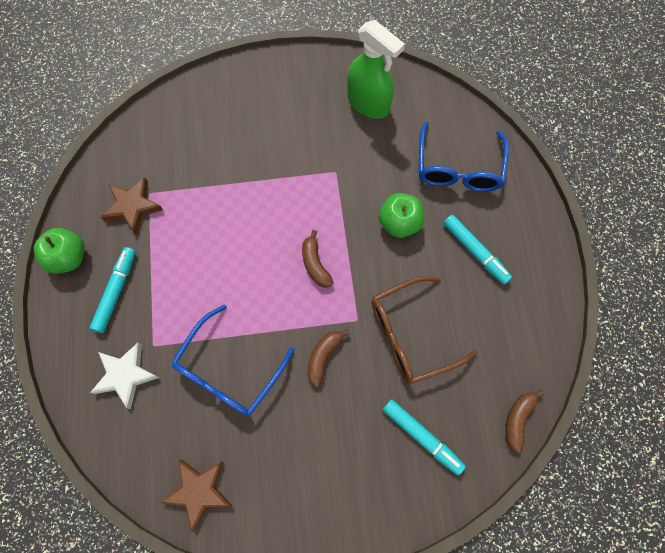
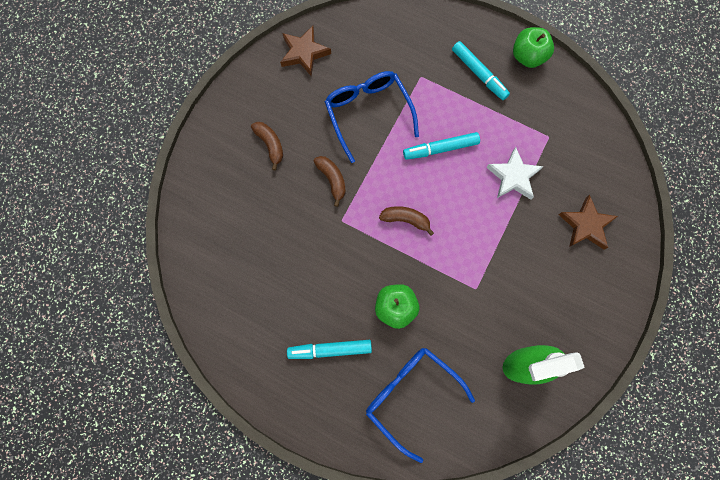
camera: 125 degrees right, 5 degrees up
(126, 375) = (411, 50): white star -> white star (513, 177)
(133, 207) = (543, 119): brown star -> brown star (586, 225)
(411, 334) = (303, 251): brown glasses -> none
(422, 436) = (231, 207): turquoise marker -> turquoise marker (440, 148)
(518, 419) = (191, 280): brown banana -> brown banana (270, 145)

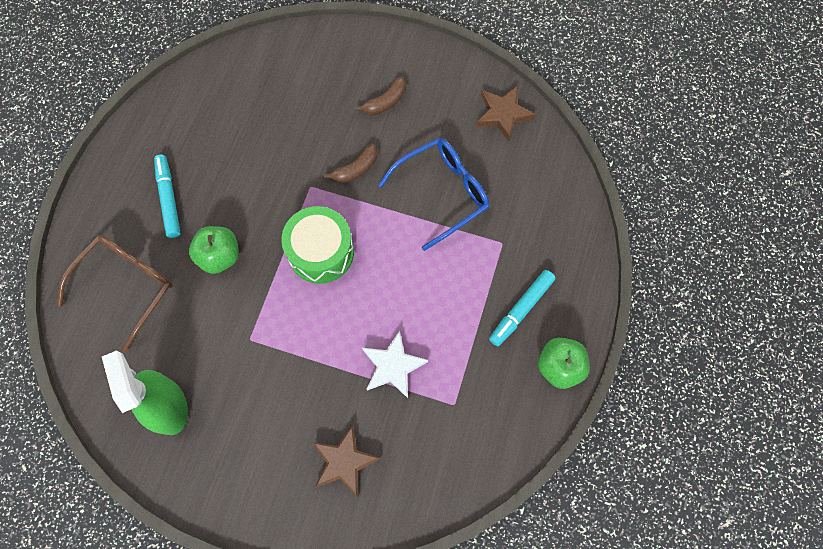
camera: 80 degrees right, 5 degrees down
(405, 220) = (321, 252): brown banana -> green drum
(411, 395) = (126, 286): blue glasses -> brown glasses
(440, 148) = (413, 278): turquoise marker -> none

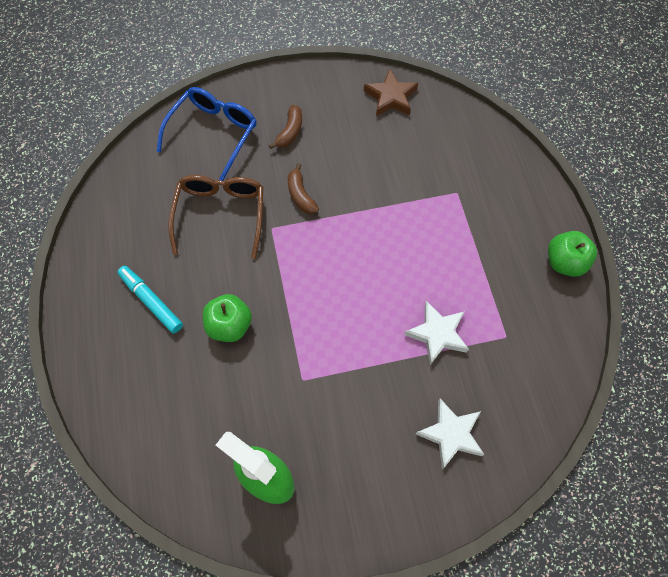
camera: 30 degrees left, 5 degrees down
(126, 286) = (160, 396): brown glasses -> brown glasses (221, 214)
(321, 252) = (316, 275): green drum -> none
(344, 462) = (451, 434): brown star -> white star
(356, 169) = (301, 195): brown banana -> brown banana turned 135 degrees clockwise
(442, 193) = (384, 178): blue glasses -> blue glasses (213, 133)
(521, 309) = (506, 235): turquoise marker -> none

